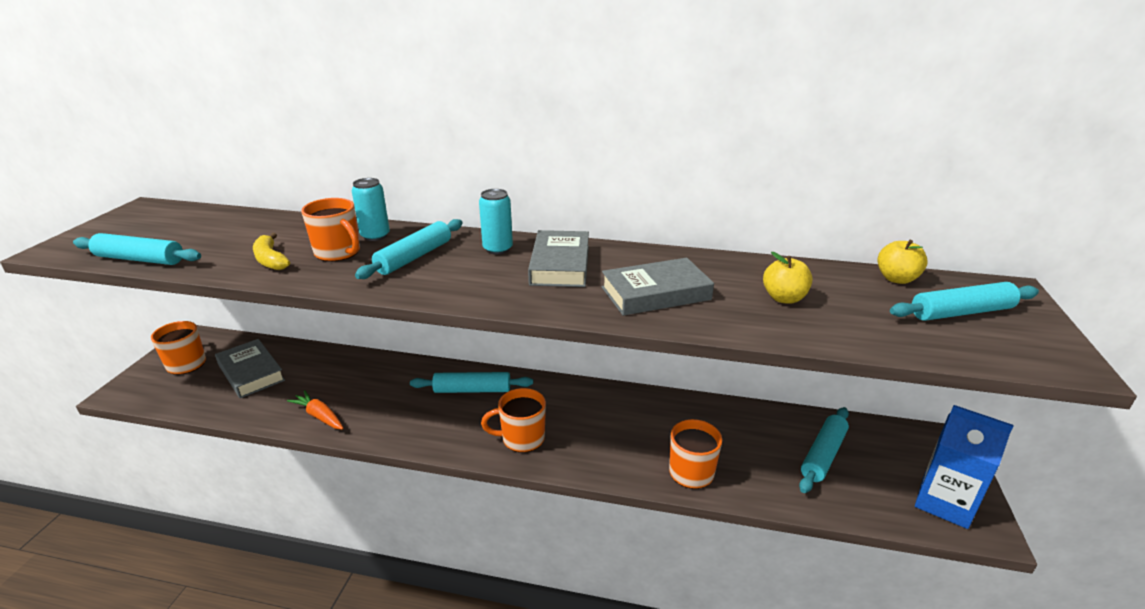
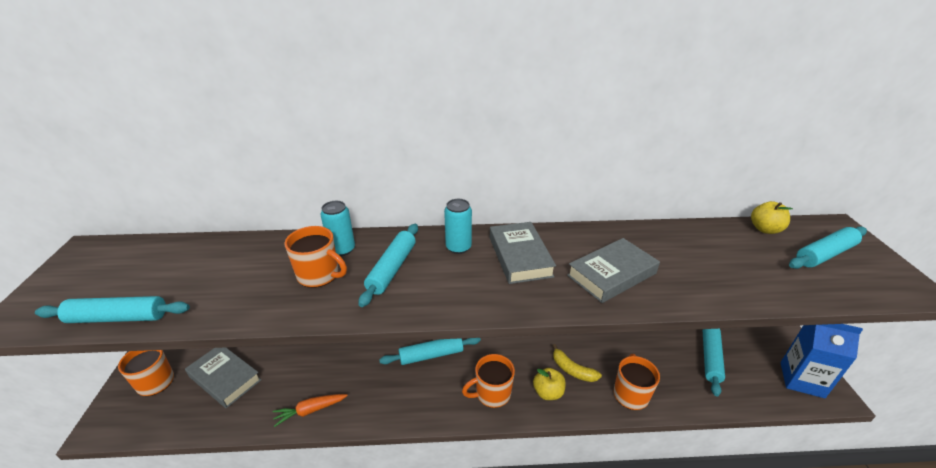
camera: 15 degrees left, 5 degrees up
(271, 260) = (258, 295): yellow banana -> yellow banana (572, 370)
(319, 416) = (310, 410): orange carrot -> orange carrot turned 45 degrees counterclockwise
(784, 298) = (704, 262): yellow apple -> yellow apple (548, 392)

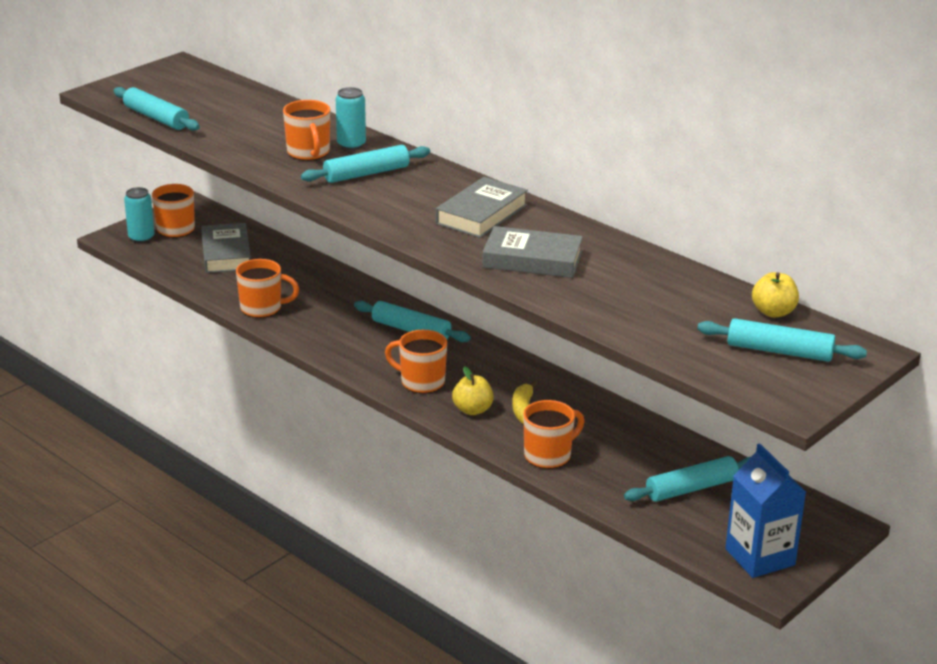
camera: 45 degrees right, 5 degrees down
(310, 410) = (262, 308): orange carrot -> orange mug
(458, 247) = (444, 185): turquoise can -> turquoise can (141, 238)

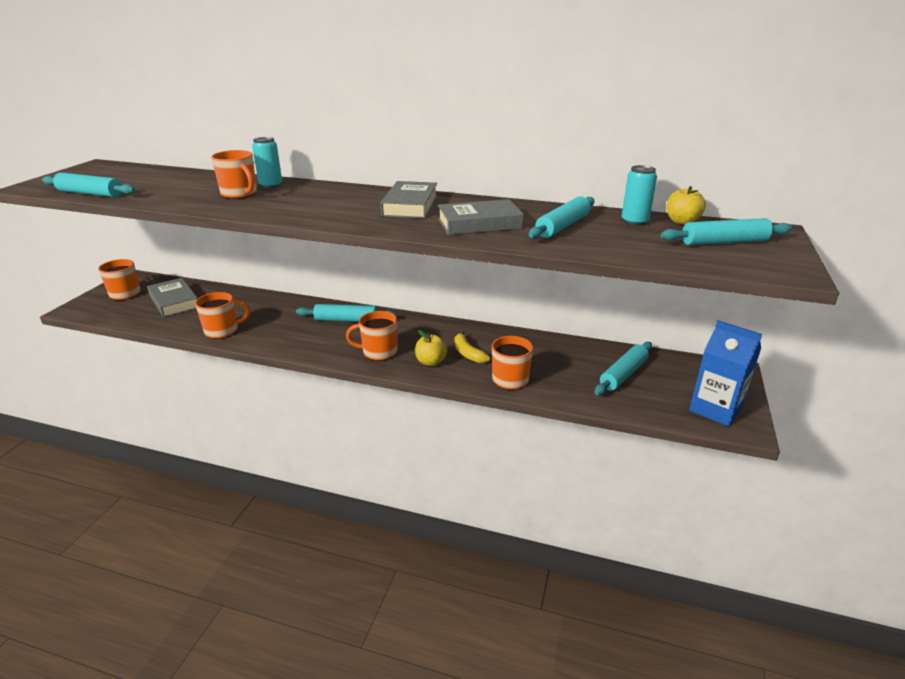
camera: 25 degrees left, 0 degrees up
(141, 238) = (98, 305): turquoise can -> turquoise can (634, 221)
(366, 173) = (297, 198): turquoise rolling pin -> turquoise rolling pin (562, 226)

